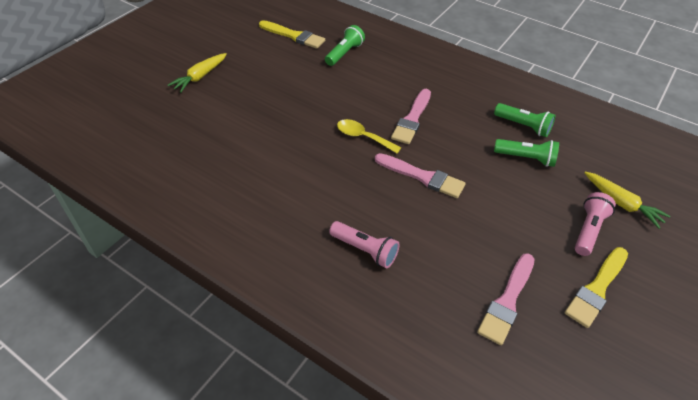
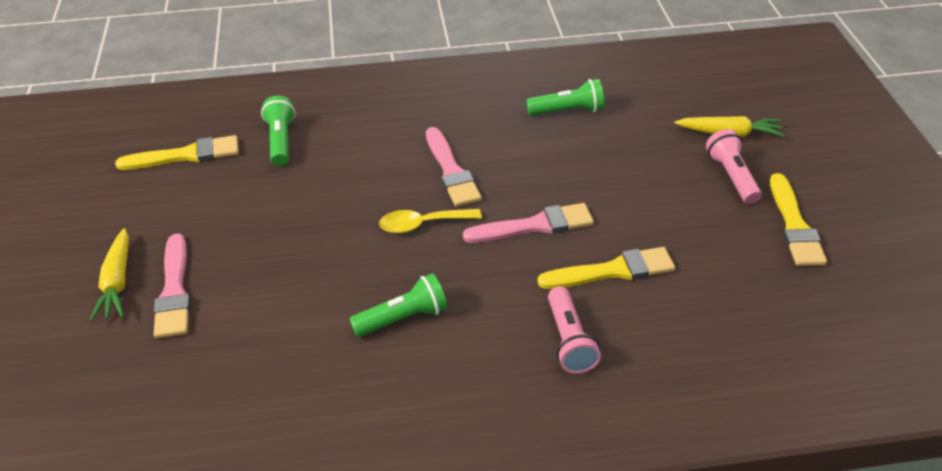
camera: 40 degrees left, 5 degrees down
(365, 250) = (569, 341): pink flashlight -> pink flashlight turned 90 degrees clockwise
(437, 231) = (612, 271): none -> yellow brush
(507, 301) = (744, 290): pink brush -> pink brush (174, 291)
(526, 158) = (606, 142): green flashlight -> green flashlight (403, 318)

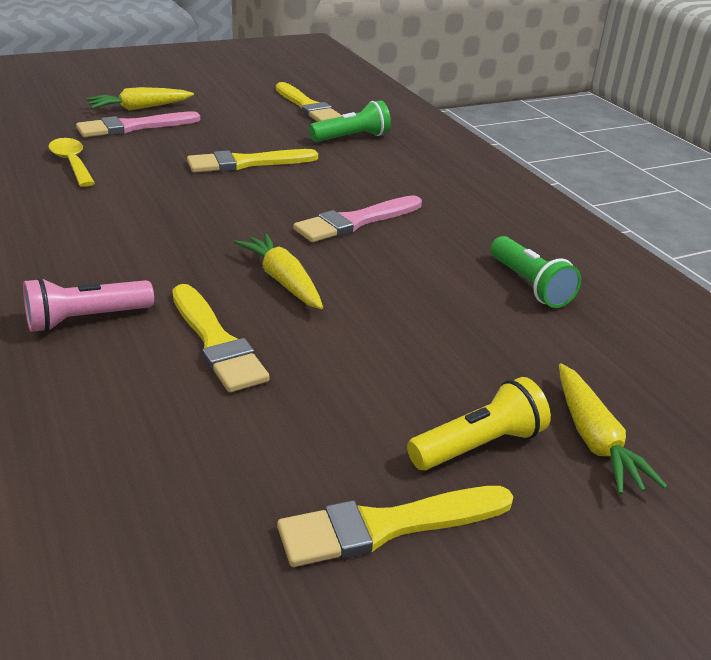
camera: 70 degrees right, 10 degrees down
(310, 217) = (246, 163): none -> yellow brush
(403, 318) = (112, 221): green flashlight -> none
(422, 224) = (257, 215): yellow spoon -> yellow spoon (72, 163)
(534, 226) = (282, 280): pink brush -> yellow carrot
(731, 176) = (478, 445): pink flashlight -> yellow flashlight

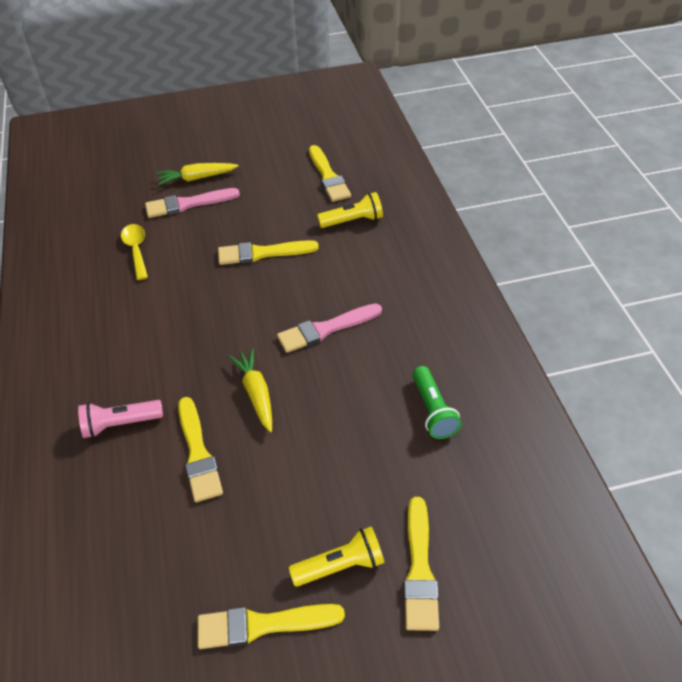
camera: 15 degrees right, 15 degrees up
(352, 138) = (353, 221): green flashlight -> yellow flashlight
(595, 440) = (419, 569): yellow carrot -> yellow brush

